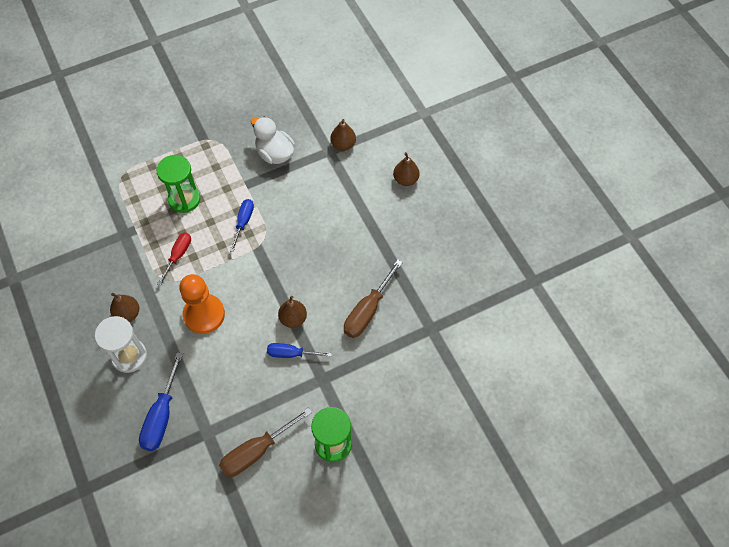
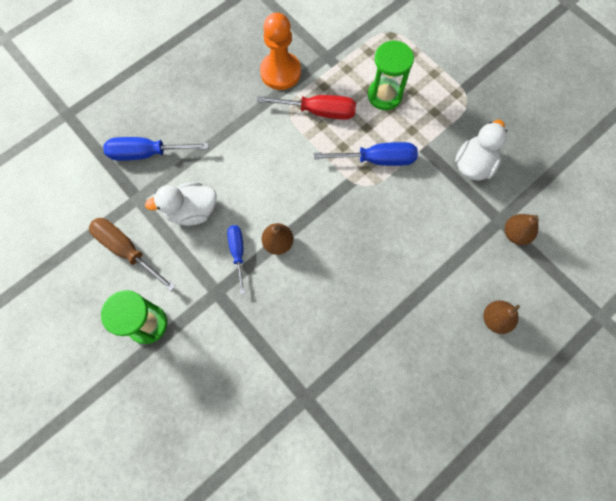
camera: 75 degrees right, 10 degrees up
(127, 314) = (243, 89): brown pear -> none
(129, 356) = (200, 106): white hourglass -> none
(178, 256) = (318, 111): red screwdriver -> red screwdriver, size x1.54
(204, 314) = (260, 156): orange pawn -> orange pawn (280, 72)
(237, 385) = (191, 211): none -> white duck
(243, 222) = (376, 159): blue screwdriver -> blue screwdriver, size x1.54
(368, 310) = (309, 319): brown screwdriver -> none

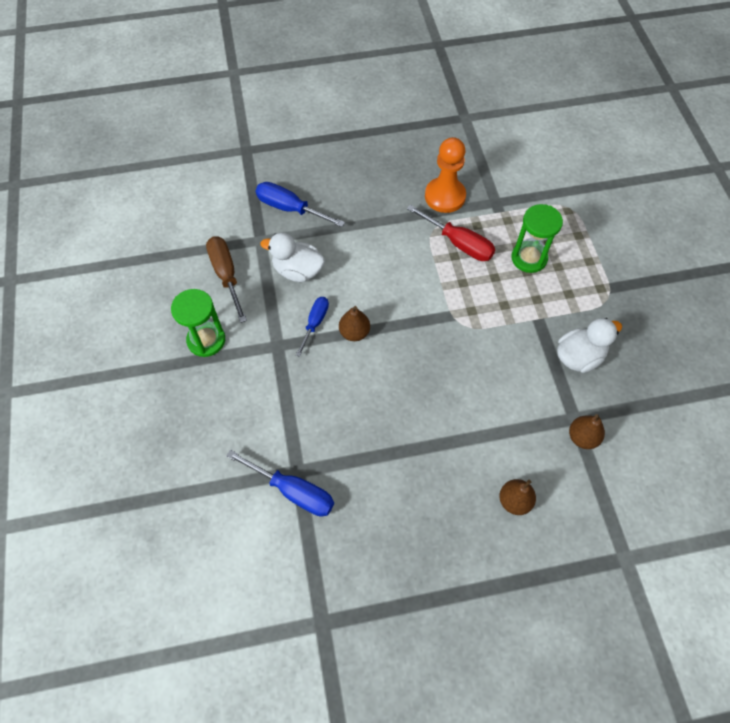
camera: 30 degrees right, 10 degrees down
(376, 159) = (487, 308): blue screwdriver -> blue screwdriver (293, 491)

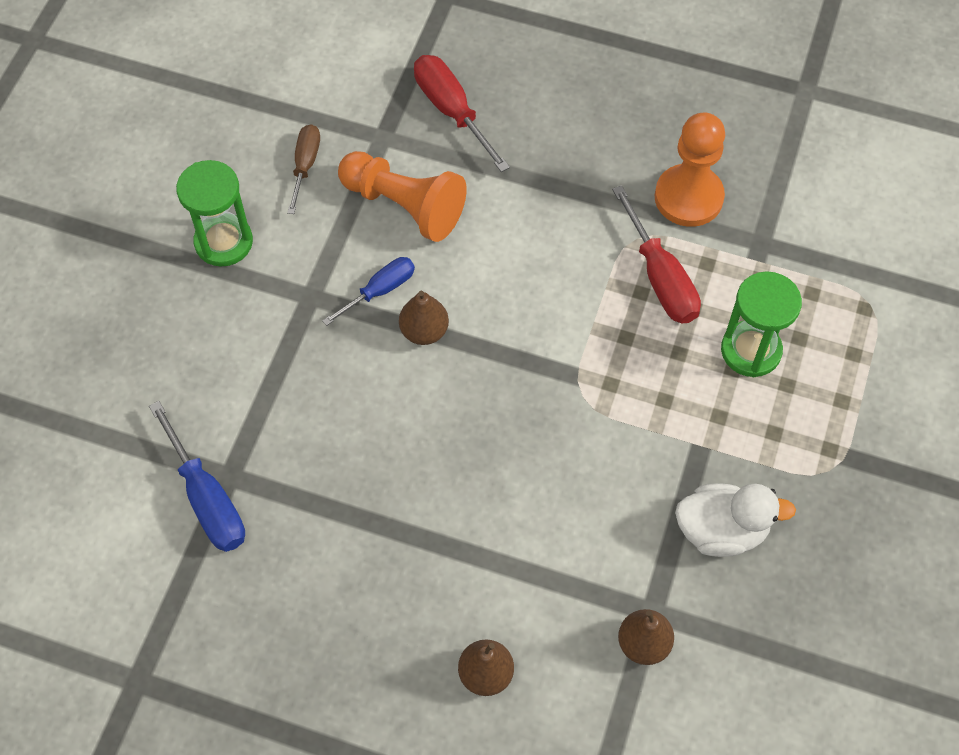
camera: 30 degrees right, 0 degrees up
(226, 275) = (305, 166): brown screwdriver -> brown screwdriver, size x0.65
(290, 209) = (452, 111): blue screwdriver -> red screwdriver
(297, 271) = (404, 206): white duck -> orange pawn

